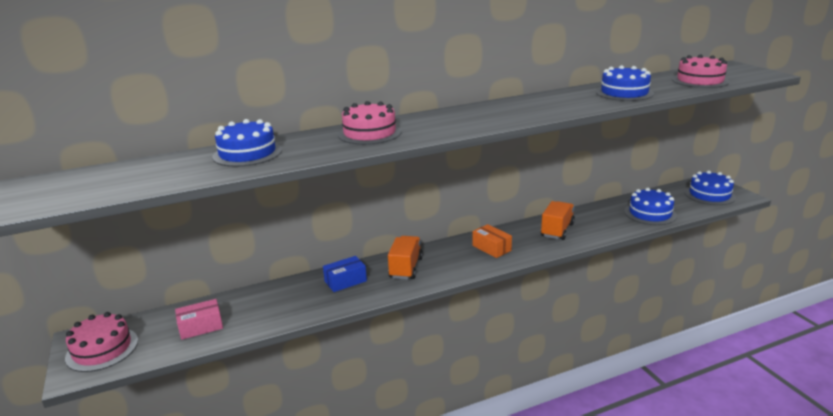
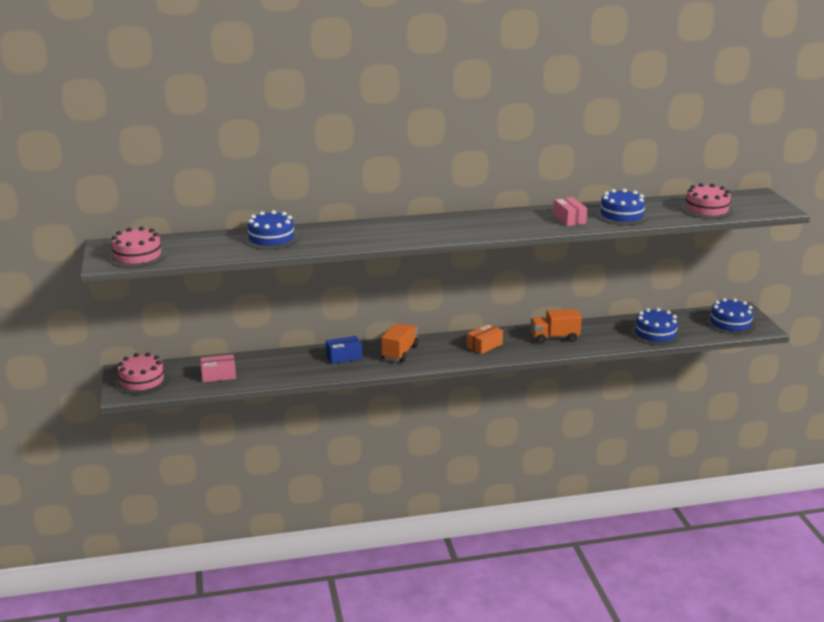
camera: 10 degrees right, 0 degrees up
(369, 133) = (373, 231): pink cake -> pink cake (137, 256)
(491, 248) = (484, 345): orange box -> orange box turned 75 degrees clockwise
(557, 230) = (554, 338): orange truck -> orange truck turned 135 degrees counterclockwise
(575, 101) = (569, 219): none -> pink box

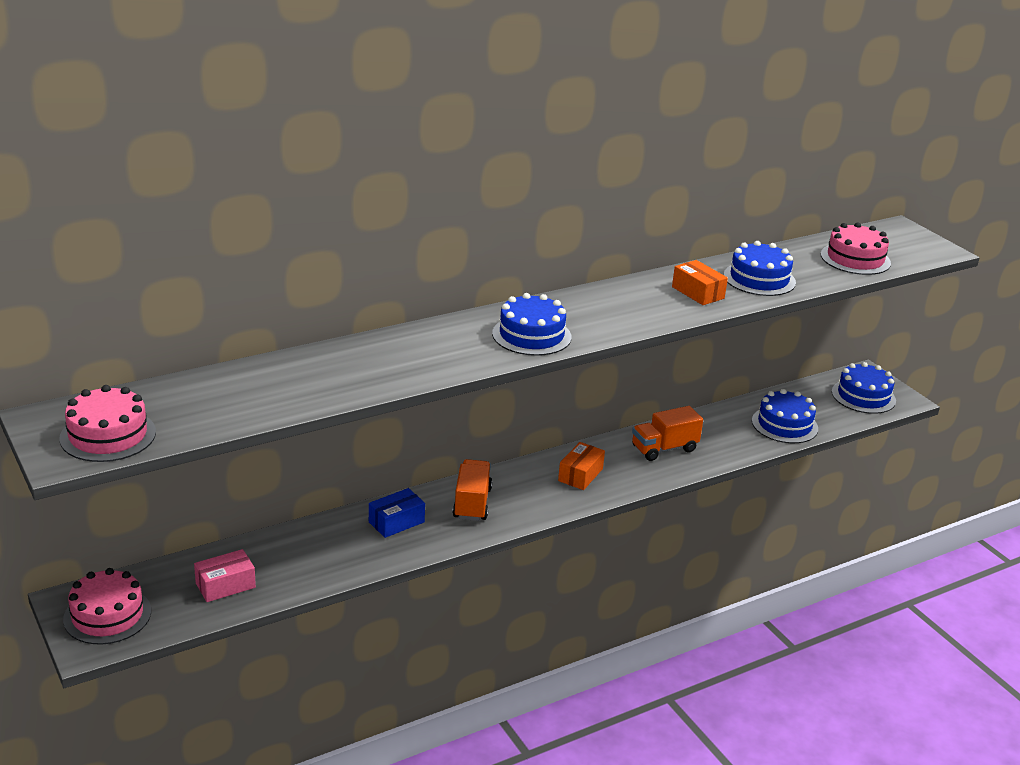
camera: 20 degrees left, 5 degrees up
(271, 238) = (302, 374): blue cake -> blue cake (531, 335)
(569, 219) = (698, 292): pink box -> orange box

